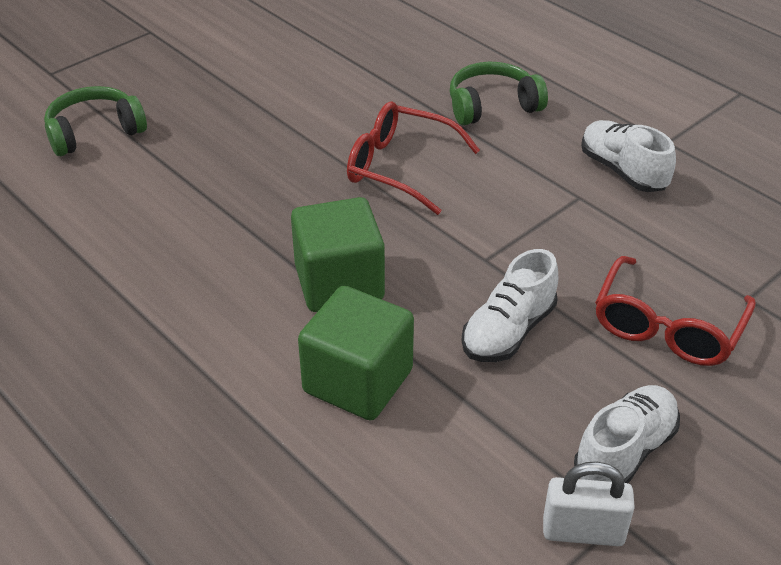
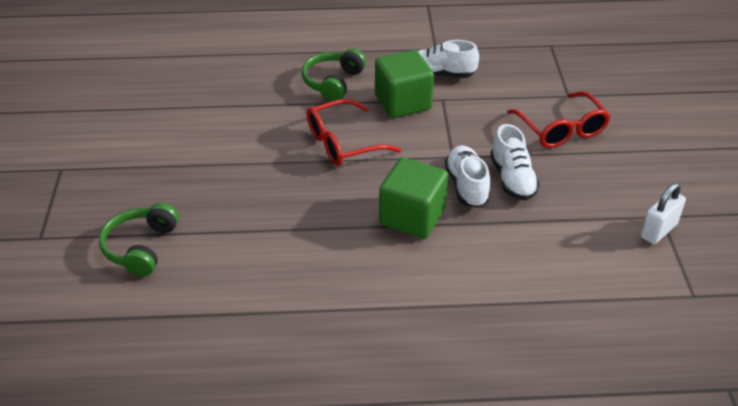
camera: 50 degrees left, 0 degrees up
(358, 381) = (494, 250): green cube -> green cube (403, 102)
(624, 451) = (624, 189): white shoe -> white shoe (466, 186)

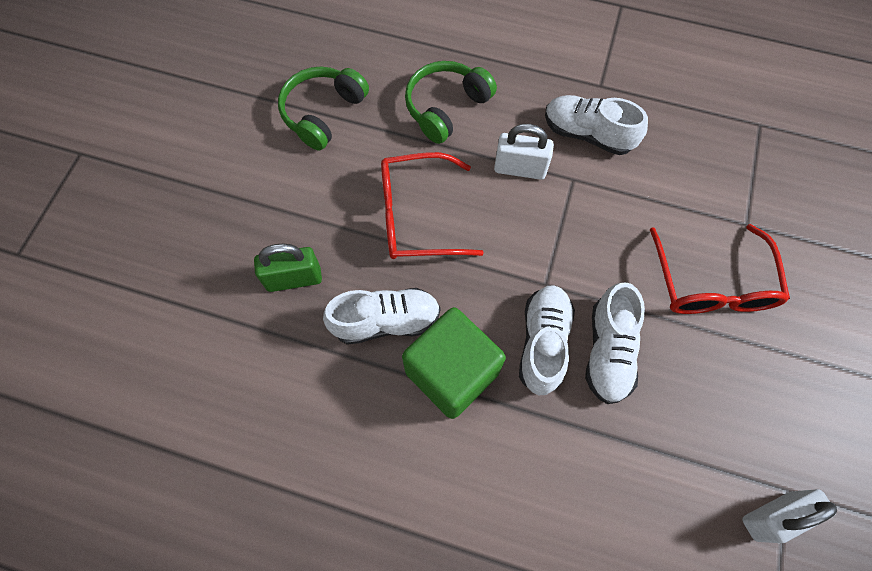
camera: 20 degrees right, 25 degrees up
(141, 247) = (117, 309): green headphones -> green headphones (323, 113)
(270, 197) = (294, 279): none -> green padlock
(351, 203) = (386, 321): none -> white shoe
(403, 102) = (520, 169): green cube -> white padlock

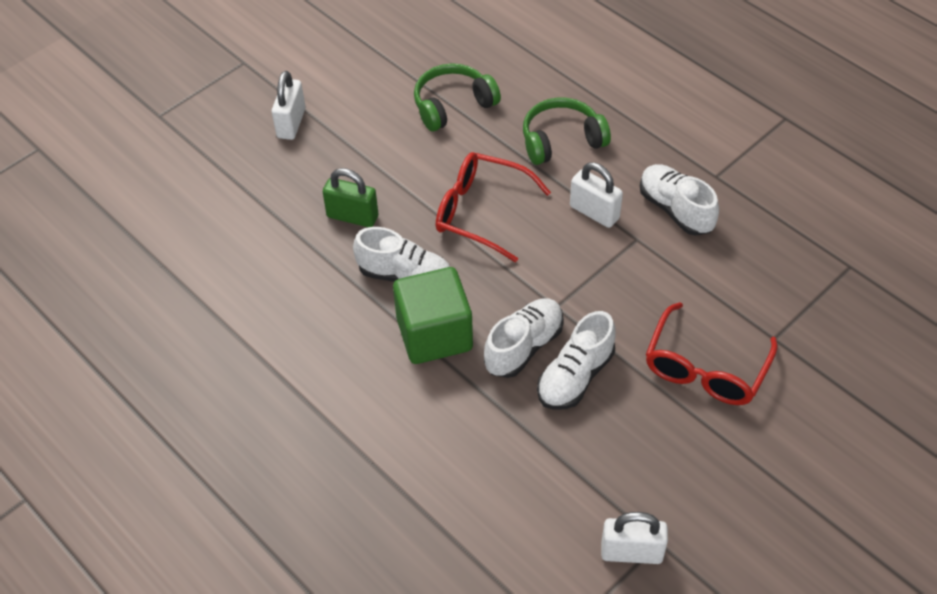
camera: 30 degrees right, 15 degrees down
(170, 201) = (291, 123): none -> white padlock

